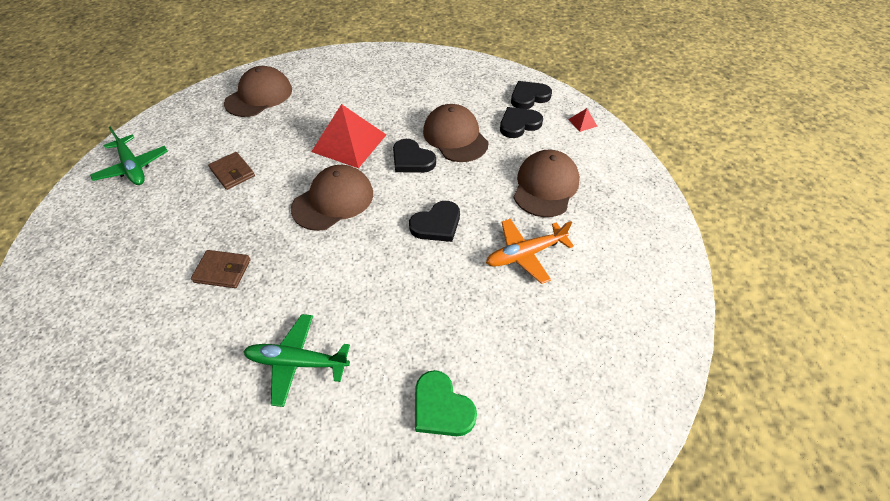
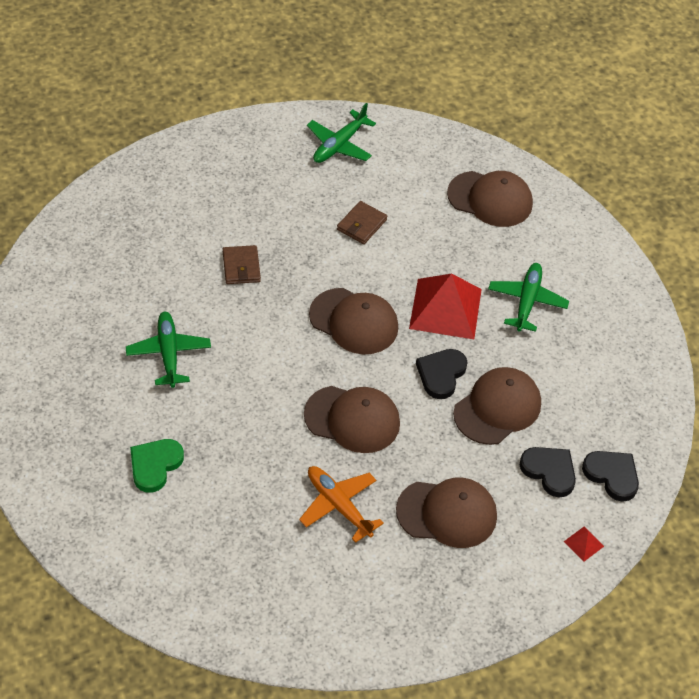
camera: 70 degrees right, 0 degrees up
(365, 100) = (527, 301): none -> green plane
(437, 224) = (352, 419): black heart -> brown cap

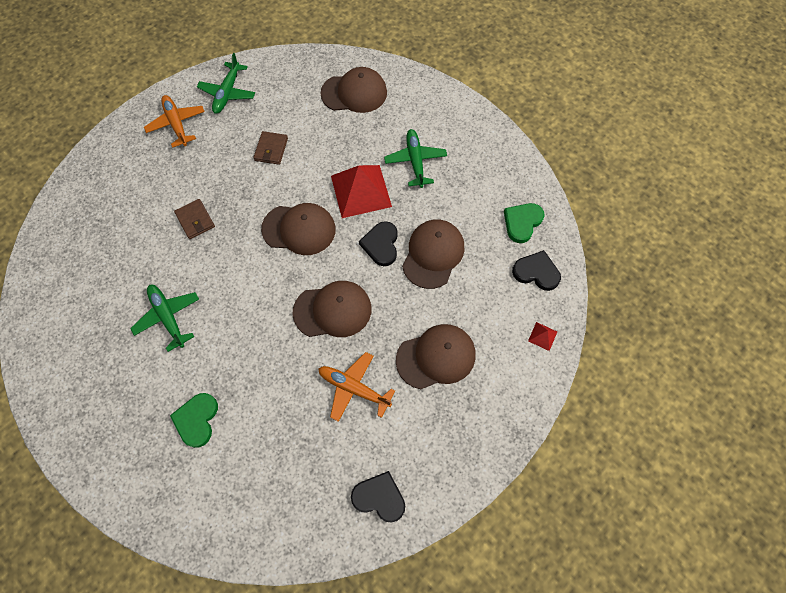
camera: 20 degrees left, 15 degrees up
(265, 158) = (177, 124): none -> orange plane
(549, 471) = (492, 289): black heart -> black heart (379, 497)
(623, 417) = (522, 222): none -> green heart

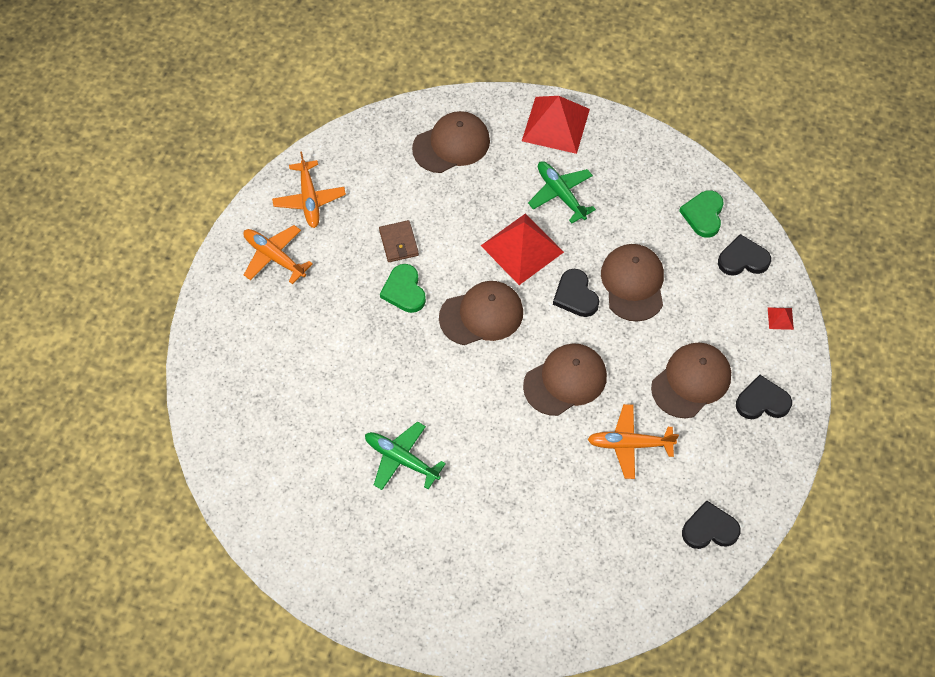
camera: 25 degrees left, 5 degrees down
(195, 220) = (365, 351): brown wallet -> none
(197, 420) = (495, 541): green heart -> green heart (404, 291)
(228, 93) = (309, 199): green plane -> orange plane
(441, 108) = (555, 125): none -> red pyramid
(488, 402) = (762, 401): none -> black heart

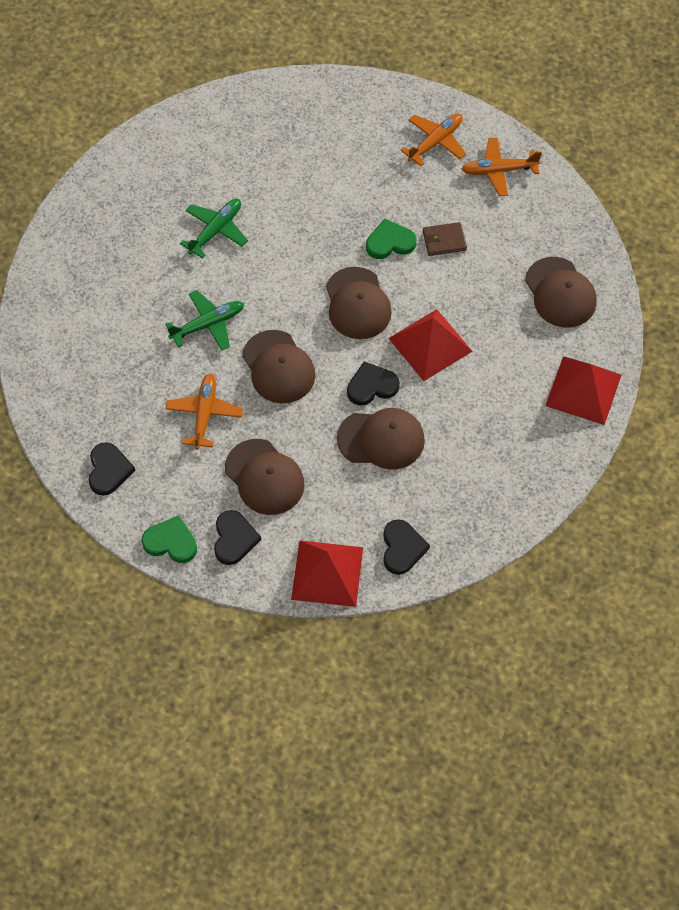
camera: 95 degrees right, 0 degrees up
(561, 194) = (493, 385): green plane -> green plane (207, 325)
(703, 215) = (460, 518): green heart -> green heart (171, 542)
(780, 318) = (327, 573): red pyramid -> red pyramid, size x2.49

